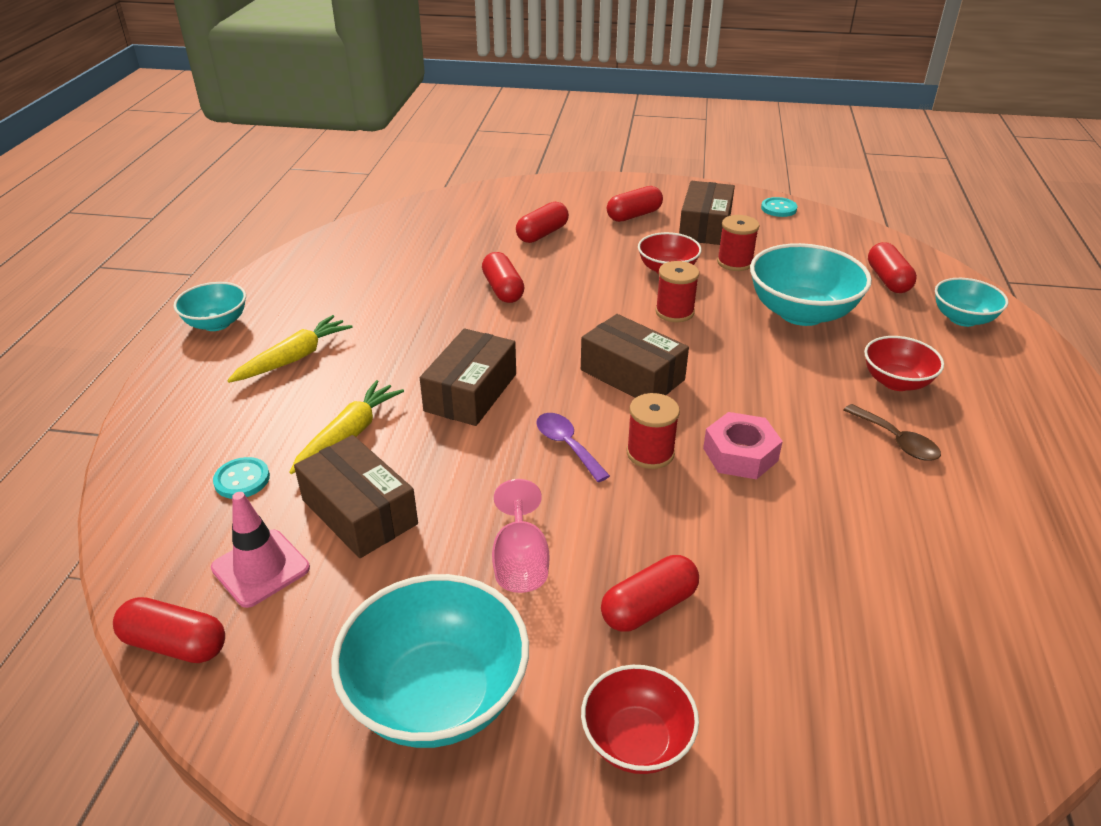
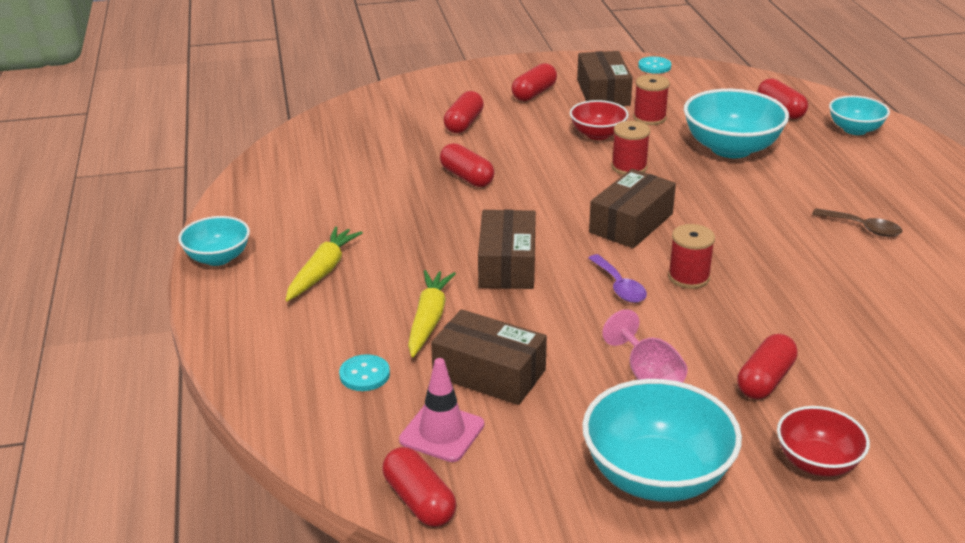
camera: 20 degrees left, 5 degrees down
(175, 644) = (419, 501): red capsule -> red capsule turned 60 degrees clockwise
(567, 445) = (619, 286): purple spoon -> purple spoon turned 150 degrees counterclockwise
(632, 375) = (631, 223): brown box -> brown box turned 75 degrees counterclockwise
(740, 454) = (757, 263): pink nut -> none
(896, 382) = (836, 186): red bowl -> none

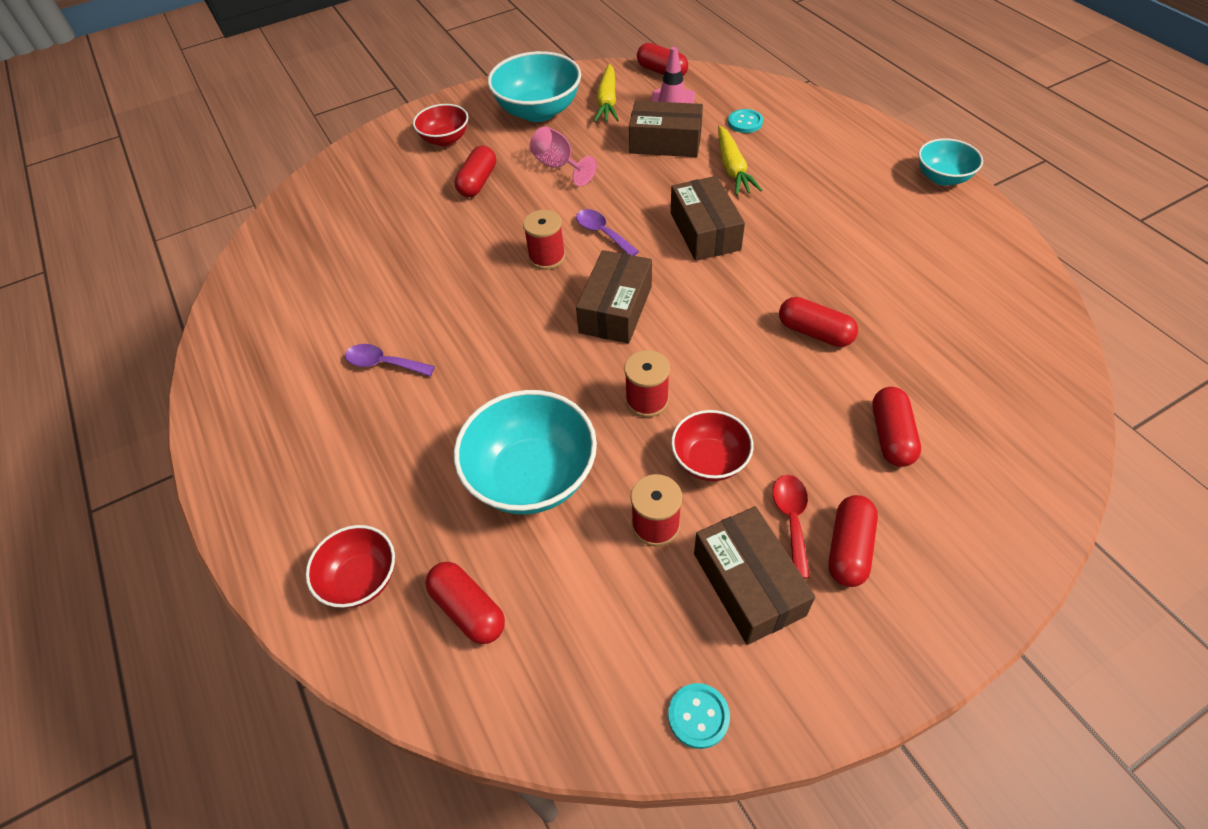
camera: 165 degrees right, 20 degrees up
(322, 271) = (847, 187): yellow carrot -> yellow carrot (607, 101)
(560, 106) = (791, 519): none -> red spoon
(855, 129) = (361, 579): turquoise bowl -> red bowl
(863, 228) = (383, 363): brown spoon -> purple spoon

